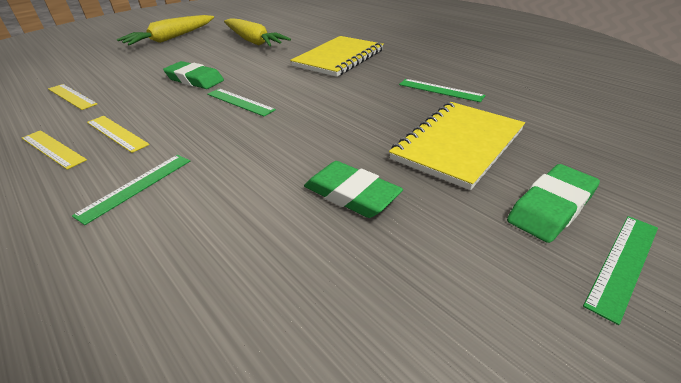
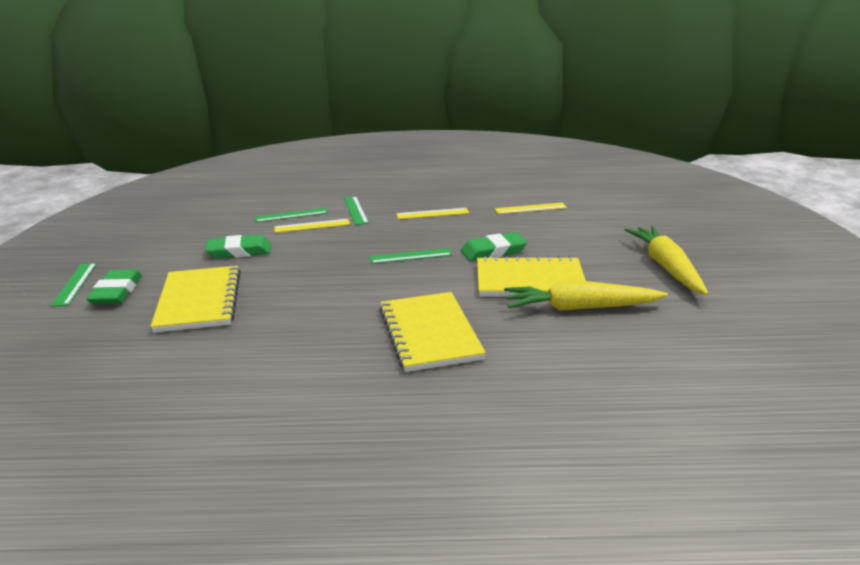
camera: 130 degrees right, 10 degrees down
(53, 149) = (441, 198): yellow ruler -> yellow ruler (312, 226)
(233, 58) = (530, 280): none -> yellow notebook
(440, 90) = (260, 343): green ruler -> green ruler (291, 215)

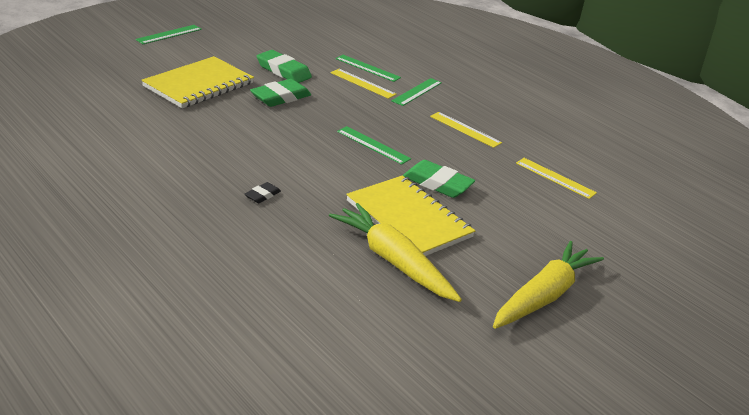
camera: 45 degrees right, 5 degrees up
(116, 292) = (176, 52): green eraser -> green eraser (280, 97)
(429, 333) = (262, 195): yellow notebook -> black eraser

